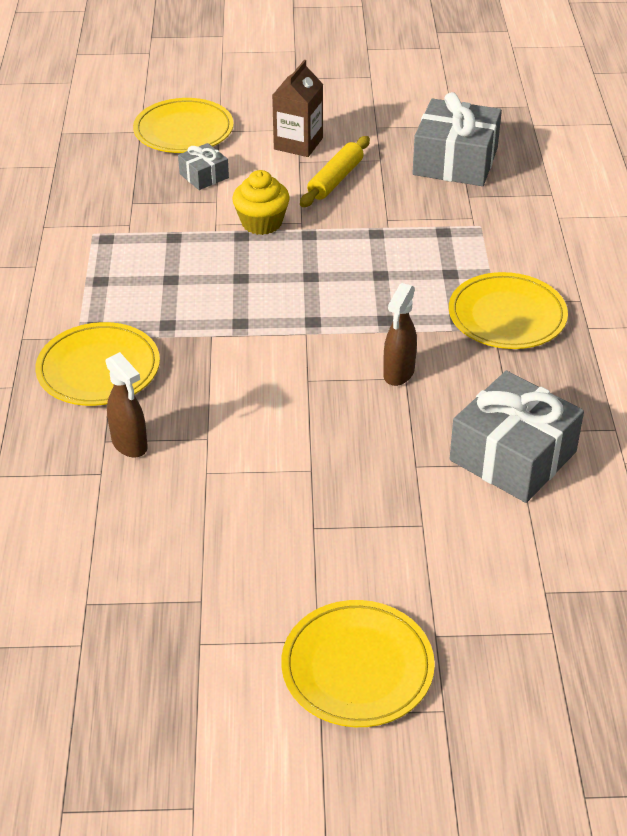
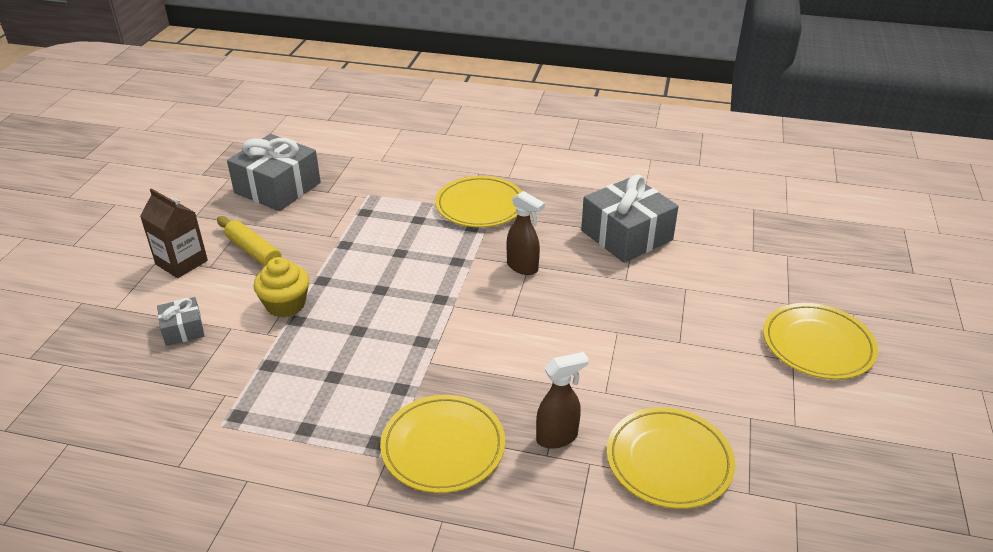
camera: 75 degrees left, 5 degrees down
(183, 131) = (92, 332): yellow plate -> yellow plate (669, 461)

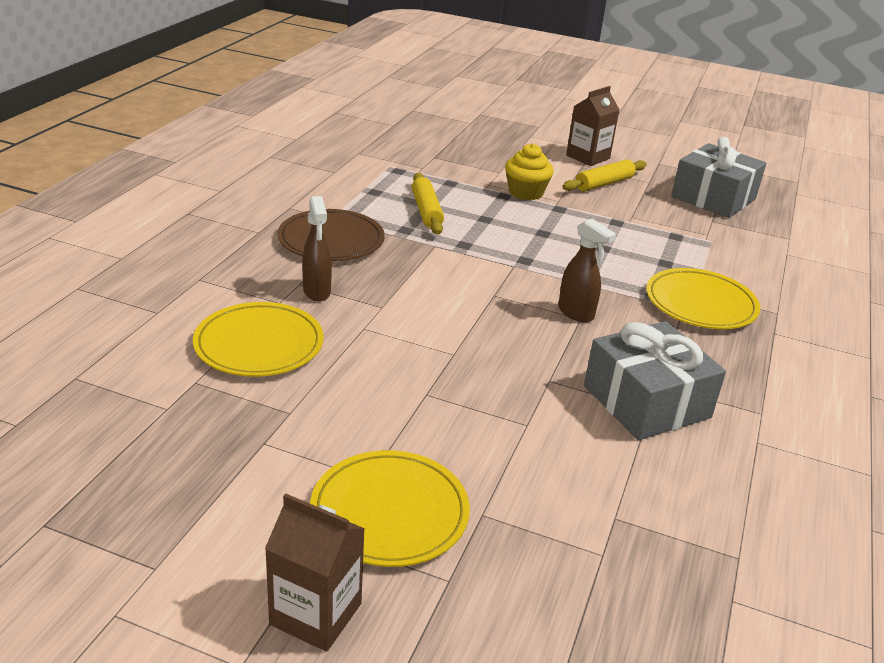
camera: 95 degrees right, 5 degrees down
(183, 329) = (500, 156): grey gift -> none
(349, 377) = (426, 211): none -> yellow rolling pin
(443, 447) = (331, 240): yellow plate -> brown plate
(523, 267) = (576, 313): brown spray bottle -> brown spray bottle turned 90 degrees counterclockwise
(921, 365) = (315, 614): none -> brown carton

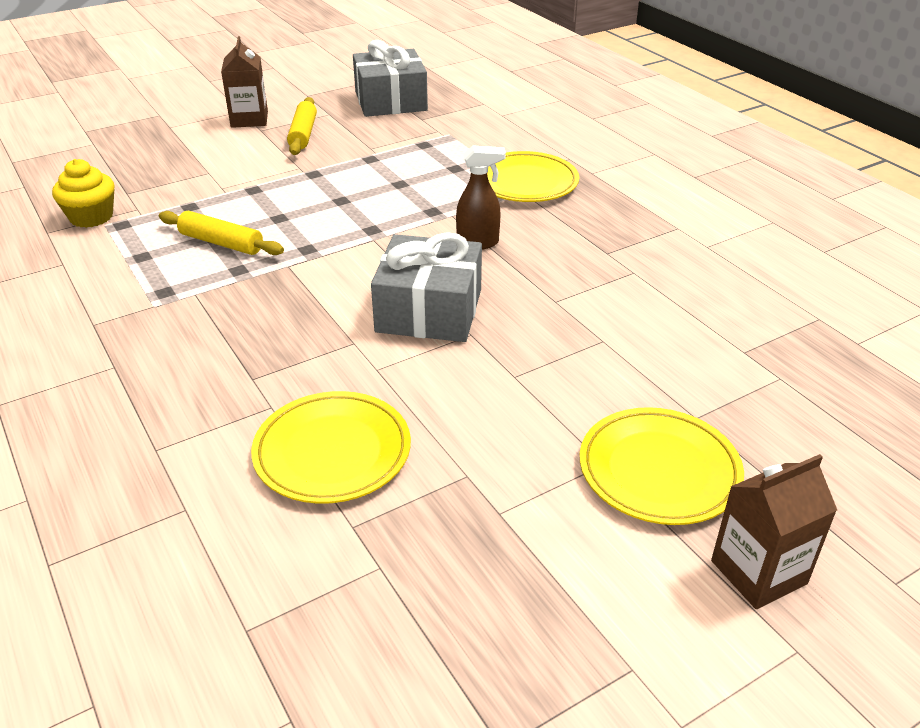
camera: 50 degrees left, 5 degrees up
(317, 292) = (281, 373): brown spray bottle -> none
(331, 240) = (197, 323): brown plate -> none
(526, 192) = (264, 176): yellow cupcake -> yellow cupcake (91, 217)
(646, 401) = (623, 269): grey gift -> grey gift (429, 310)

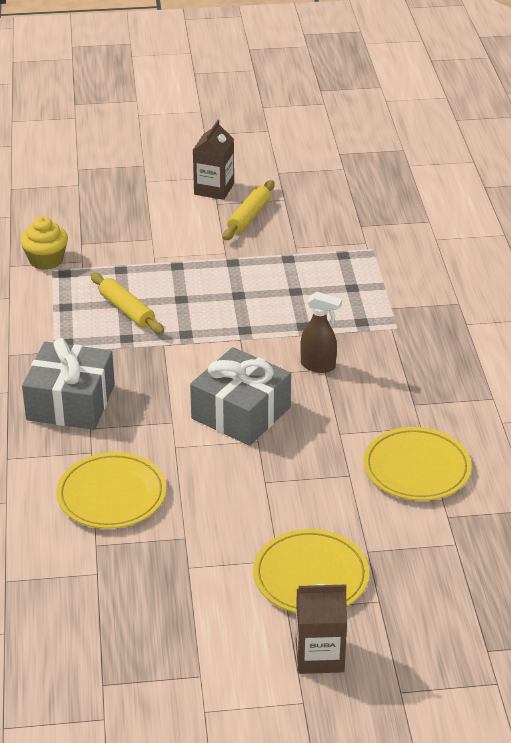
camera: 25 degrees right, 0 degrees up
(390, 101) = (347, 198): grey gift -> grey gift (71, 402)
(525, 182) = (401, 318): yellow plate -> yellow plate (416, 468)

